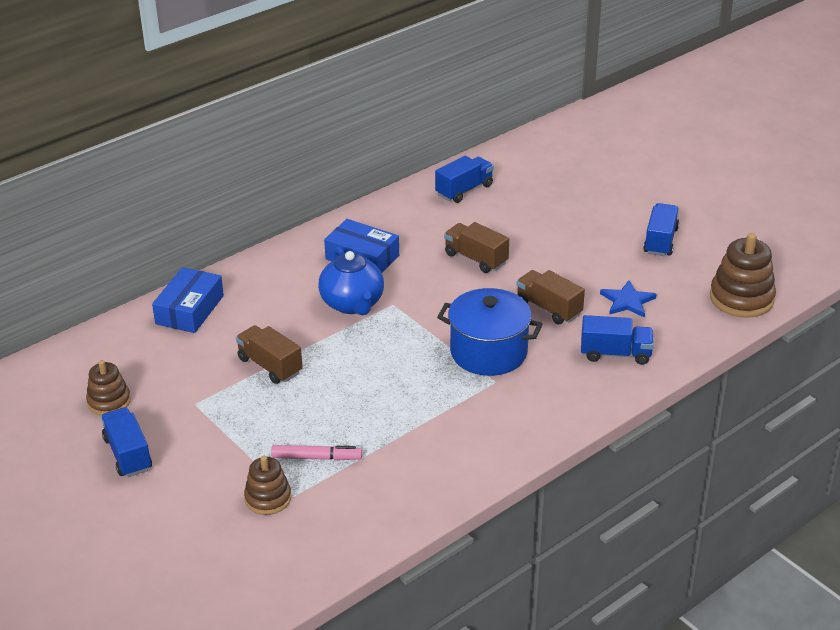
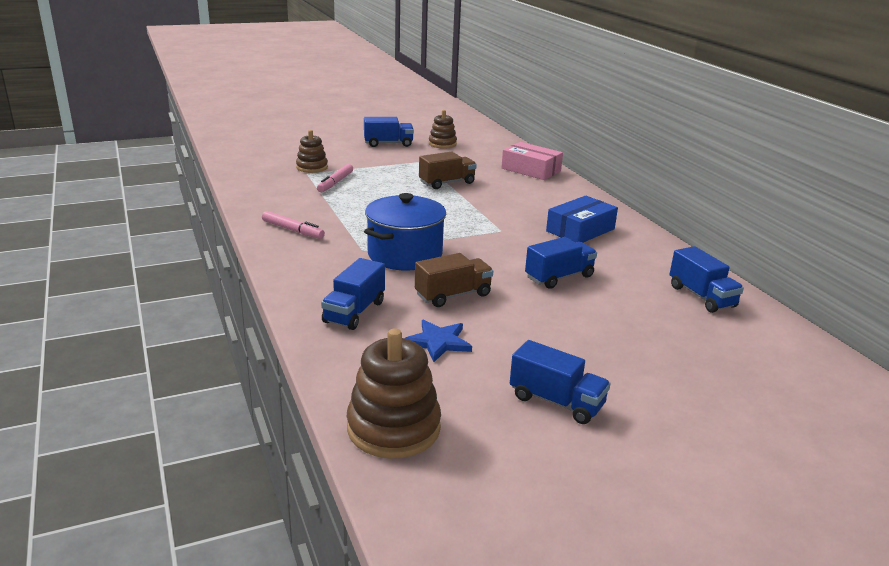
camera: 105 degrees right, 10 degrees down
(190, 310) = (531, 170): blue box -> pink box
(352, 304) = (509, 217): blue teapot -> none
(476, 259) = (559, 277): brown truck -> blue truck
(479, 445) = (293, 230): none -> pink marker

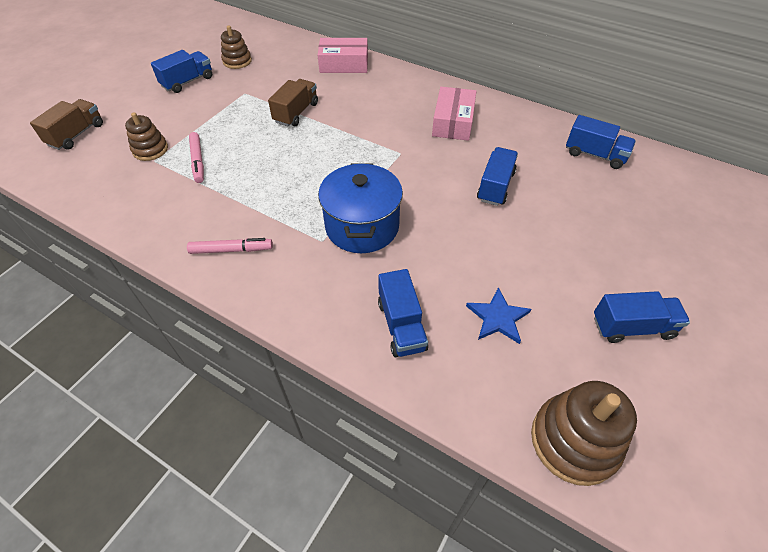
camera: 35 degrees left, 25 degrees up
(453, 295) = (449, 254): brown truck -> brown truck (76, 135)
(580, 230) = (453, 122): blue box -> pink box

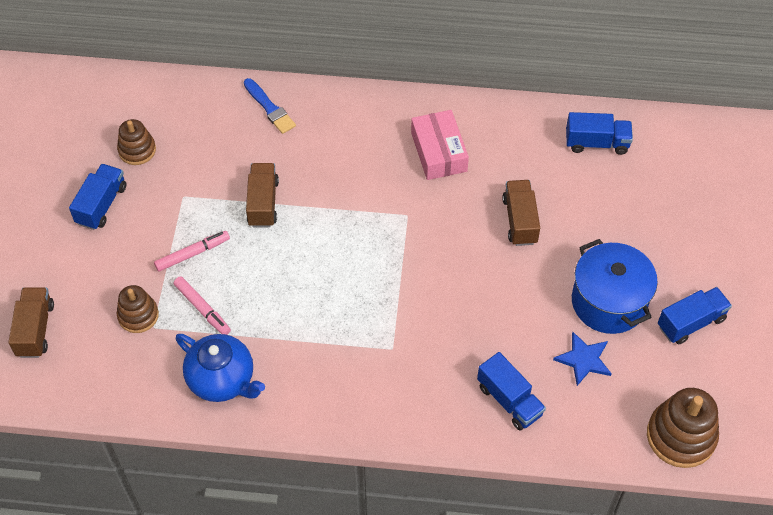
camera: 25 degrees left, 5 degrees up
(170, 212) = (222, 380): none -> blue teapot
(231, 250) = (314, 393): pink marker -> pink marker (192, 254)
(344, 64) = (269, 108): pink box -> blue brush
(362, 226) = (420, 318): blue pot -> blue pot (608, 302)
(495, 186) = (520, 221): blue truck -> brown truck

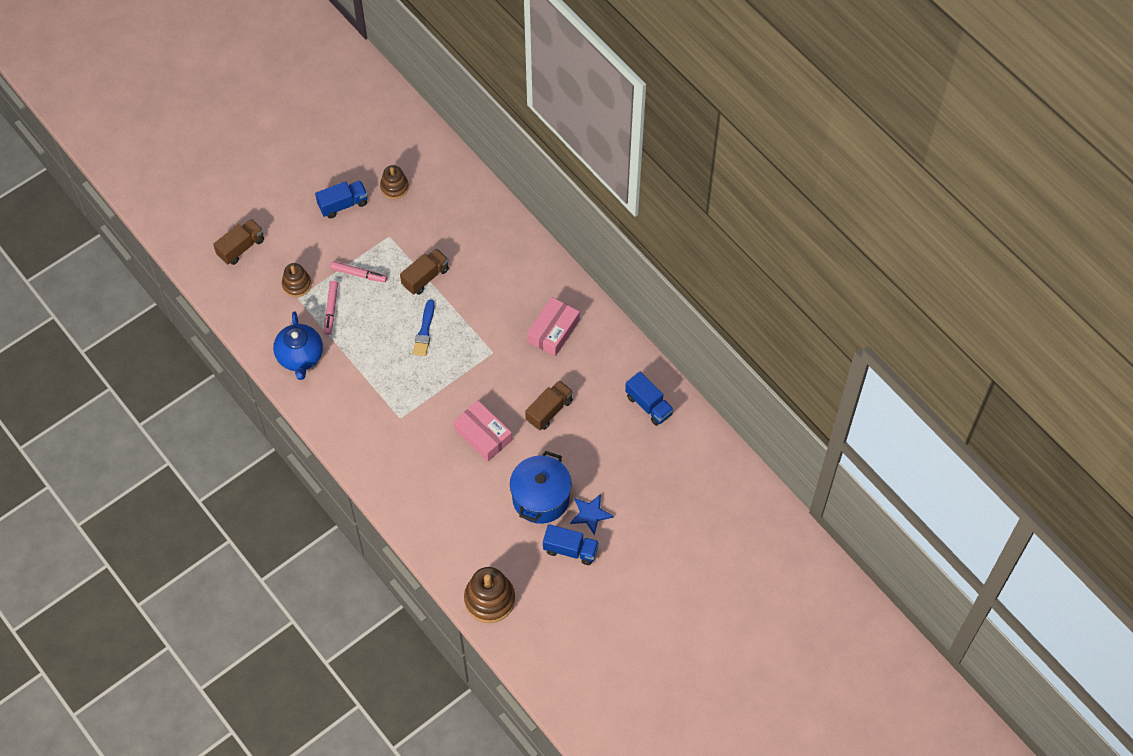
camera: 45 degrees right, 5 degrees up
(269, 108) = (491, 223): blue brush -> blue brush (424, 331)
(488, 294) = (483, 435): none -> pink box
(509, 400) = (426, 499): blue truck -> none
(583, 359) = (489, 515): blue star -> blue star (590, 514)

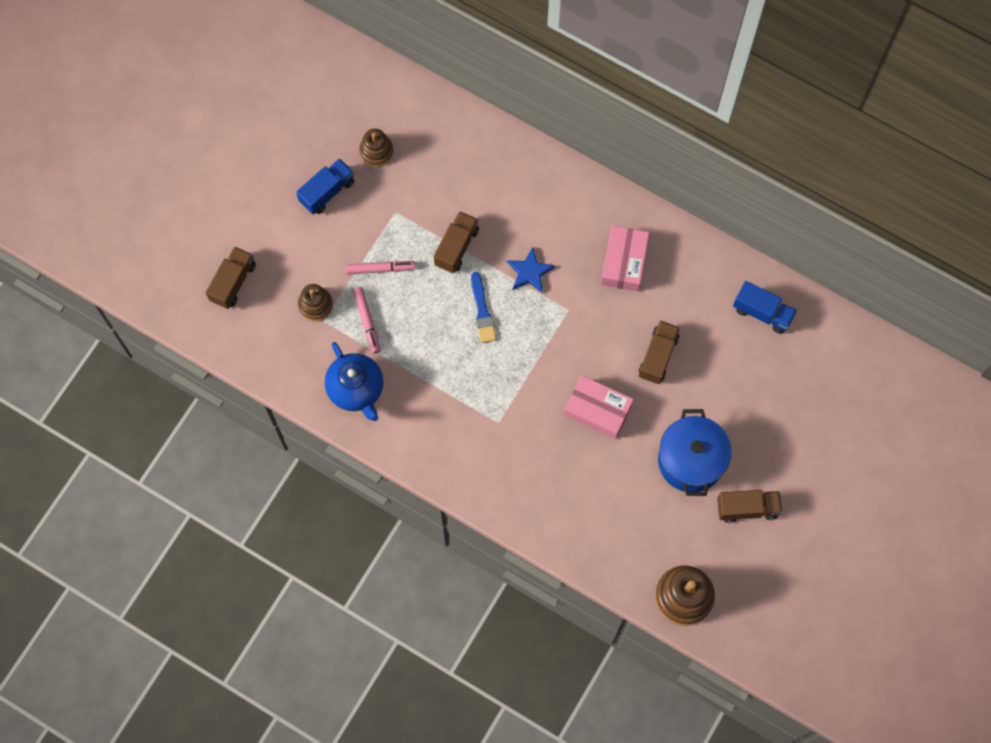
camera: 20 degrees left, 10 degrees up
(570, 550) = (747, 508): blue truck -> brown truck
(590, 514) = (751, 460): blue star -> blue star (529, 272)

